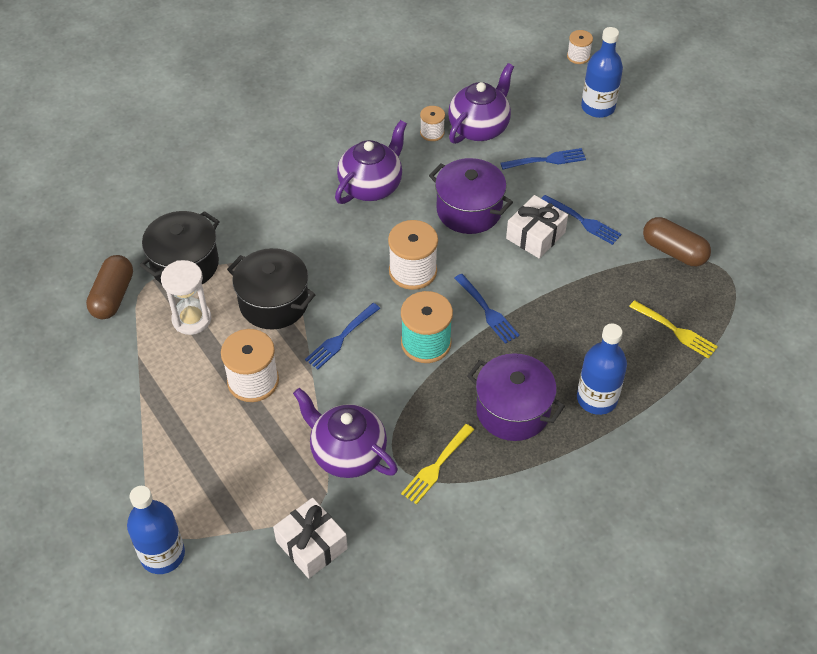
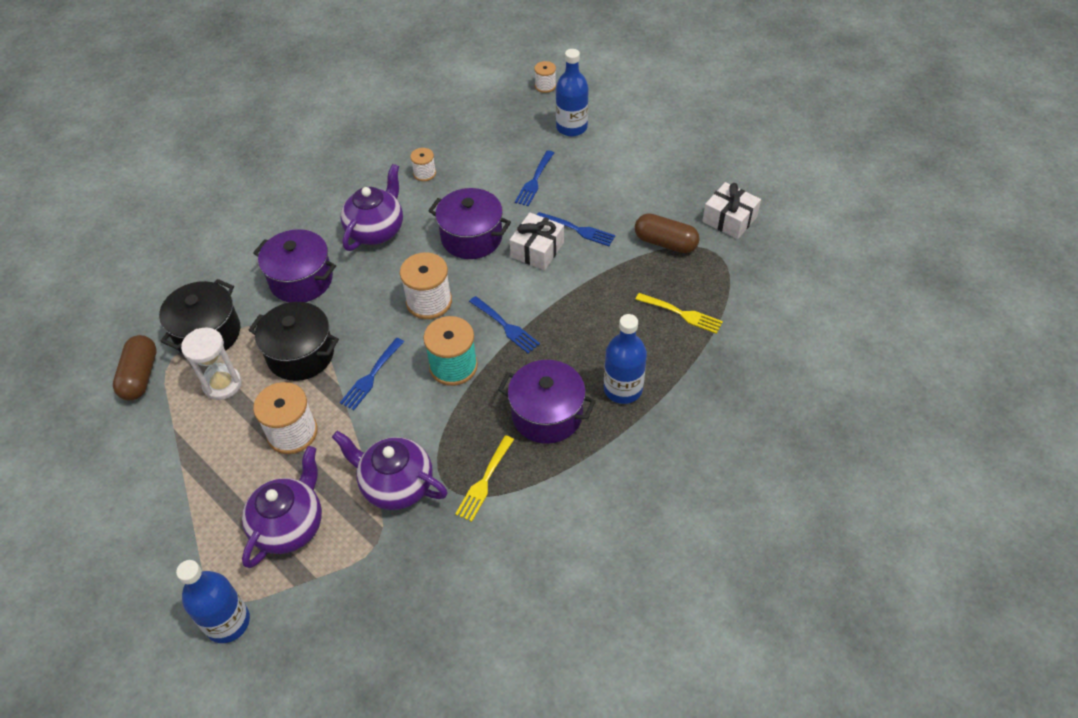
camera: 10 degrees left, 0 degrees up
(286, 225) = (301, 280): none -> purple pot
(311, 545) = (376, 582): white gift -> white gift (729, 219)
(479, 127) = (467, 162): purple teapot -> purple teapot (290, 525)
(547, 160) = (534, 181): blue fork -> blue fork turned 135 degrees clockwise

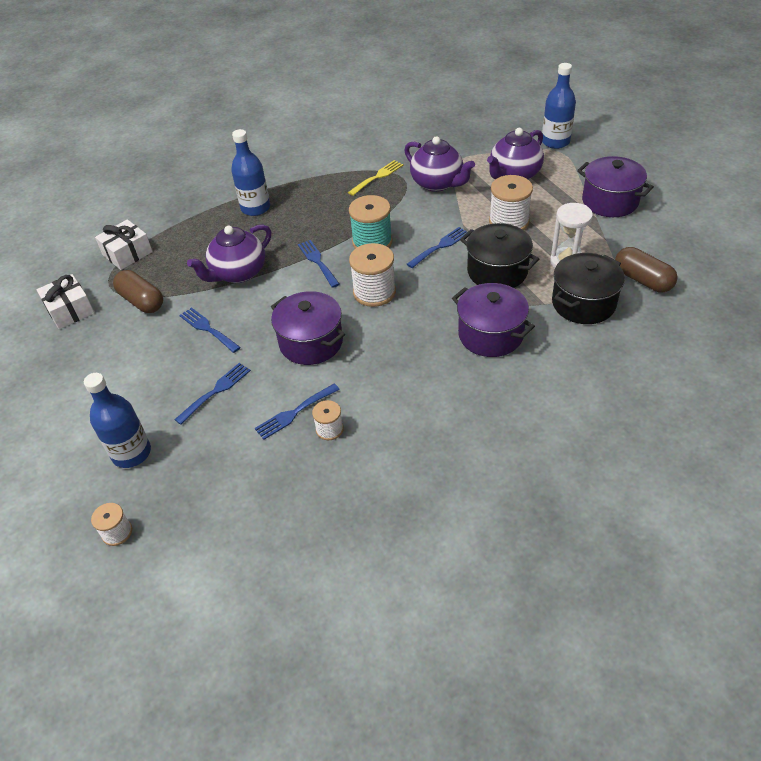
camera: 160 degrees left, 5 degrees down
(140, 376) = (642, 280): brown capsule -> brown capsule turned 60 degrees counterclockwise
(376, 230) = (404, 370): purple teapot -> purple teapot (238, 273)
(458, 179) = (294, 413): none -> blue fork
(537, 250) = (256, 318): white gift -> white gift (127, 253)
(547, 414) = (317, 203): purple pot -> purple pot (610, 201)
(682, 314) = (175, 245): yellow fork -> none

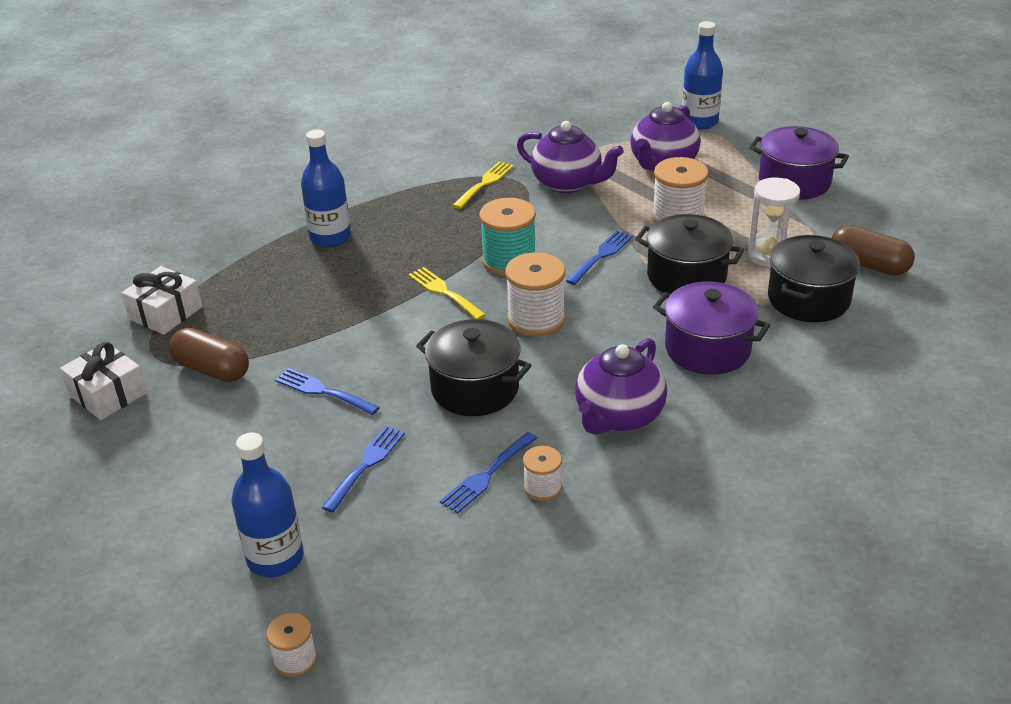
camera: 15 degrees left, 10 degrees down
(238, 273) = (338, 319): purple teapot -> purple teapot (618, 417)
(311, 342) = (475, 389): purple pot -> black pot
(317, 262) = (444, 292): blue fork -> yellow fork

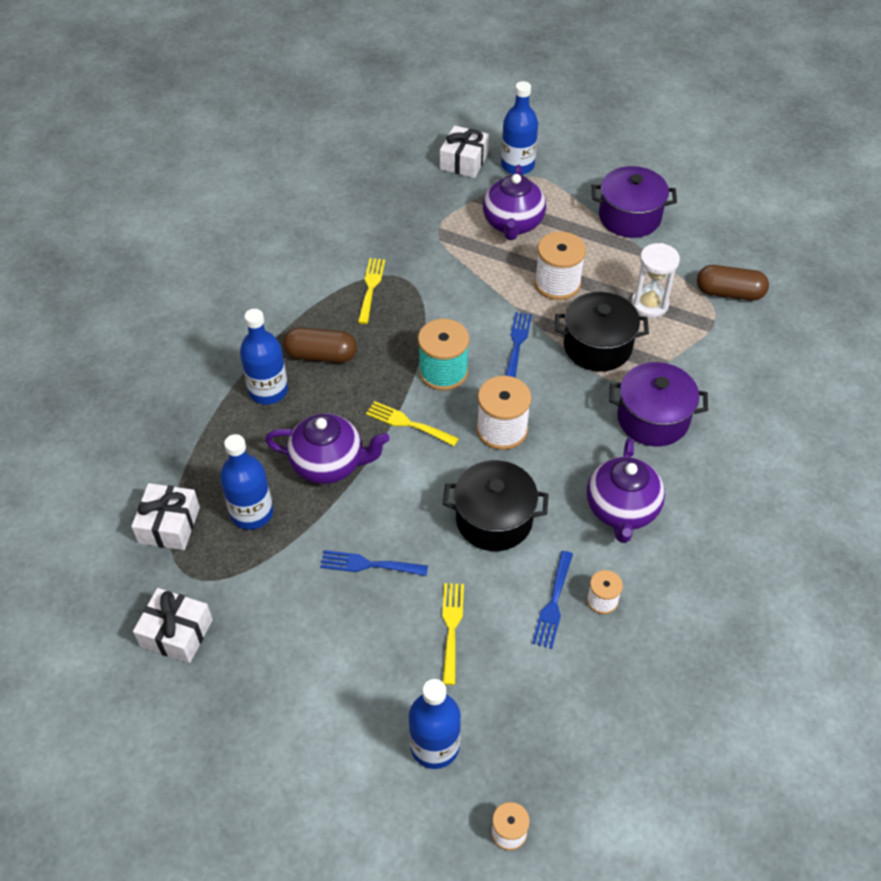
camera: 25 degrees left, 15 degrees up
(212, 369) = (255, 574): brown capsule -> brown capsule (321, 355)
(245, 323) = (252, 513): none -> blue bottle
(366, 465) = (451, 628): blue fork -> yellow fork
(568, 183) = (444, 268): purple teapot -> purple teapot (329, 464)
(646, 109) = (464, 161): none -> white gift
(808, 299) = (702, 343): black pot -> none

